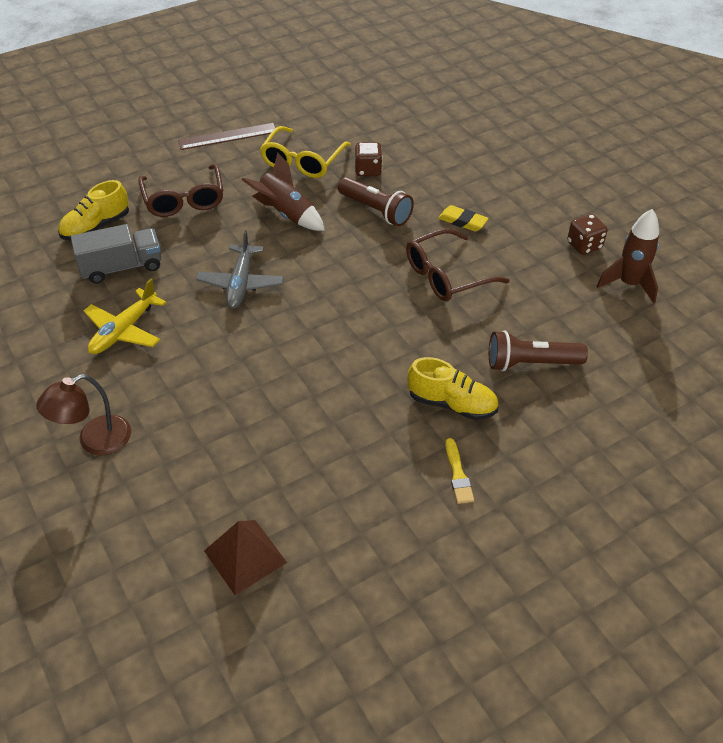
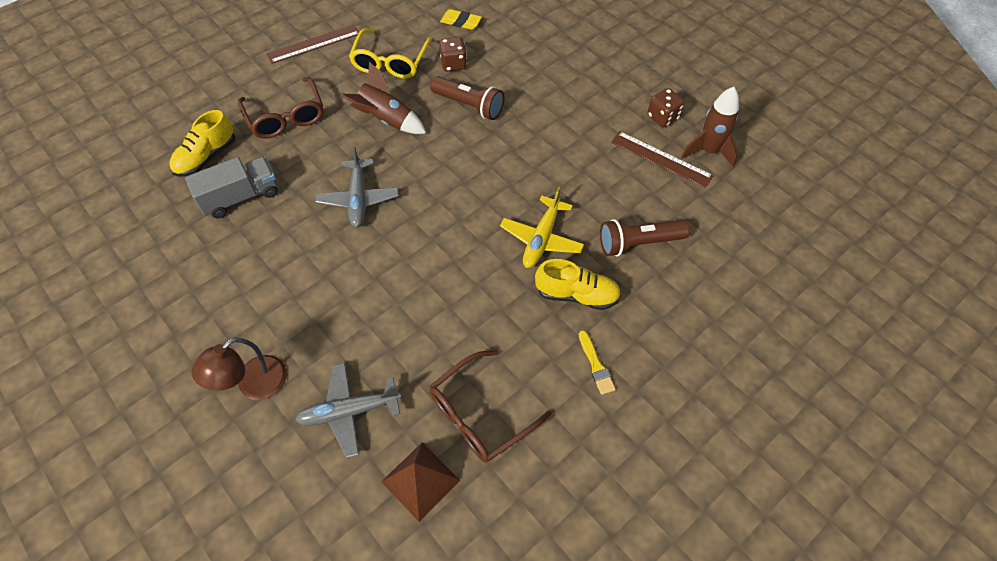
camera: 10 degrees left, 10 degrees up
(124, 331) = (257, 264): yellow plane -> yellow plane (541, 239)
(185, 480) = (349, 411): none -> grey plane
(446, 275) = (546, 164): brown glasses -> brown glasses (480, 415)
(462, 221) = (550, 107): yellow eraser -> yellow eraser (461, 22)
(573, 285) = (661, 159): none -> brown ruler

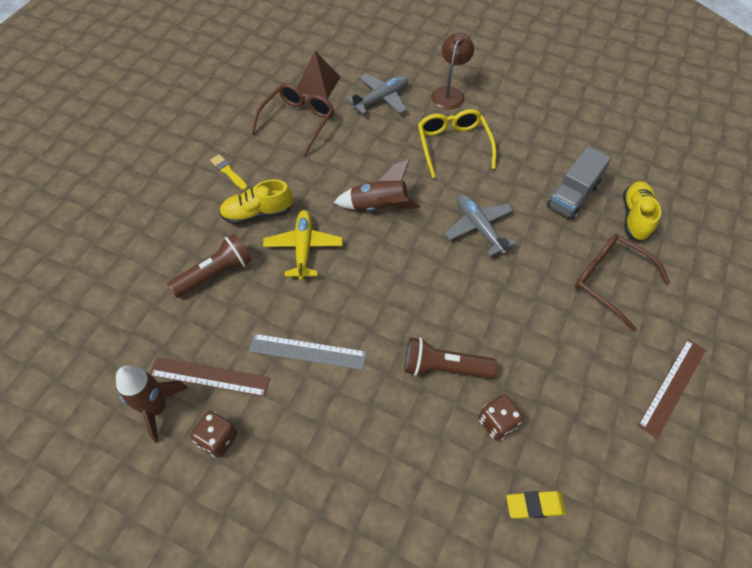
camera: 155 degrees right, 0 degrees up
(386, 120) = (514, 315): brown rocket -> brown rocket (378, 206)
(390, 62) = (568, 394): yellow glasses -> yellow glasses (453, 145)
(573, 150) = (307, 351): none -> grey ruler

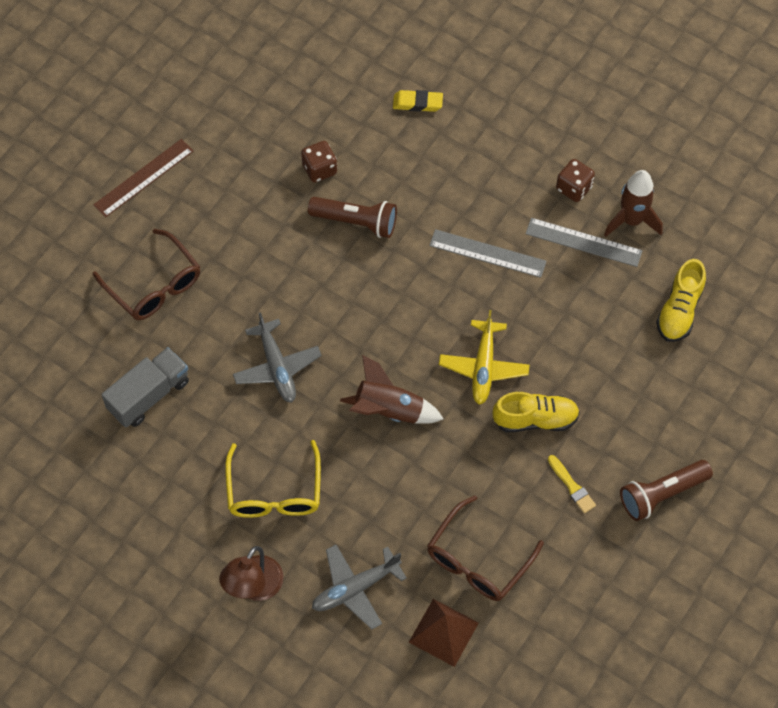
camera: 170 degrees left, 5 degrees up
(210, 376) = (583, 242): brown ruler -> grey ruler
(215, 273) = (582, 348): brown flashlight -> brown flashlight (661, 494)
(534, 505) = (307, 106): yellow eraser -> yellow eraser (417, 103)
(635, 217) = (88, 357): yellow shoe -> yellow shoe (679, 310)

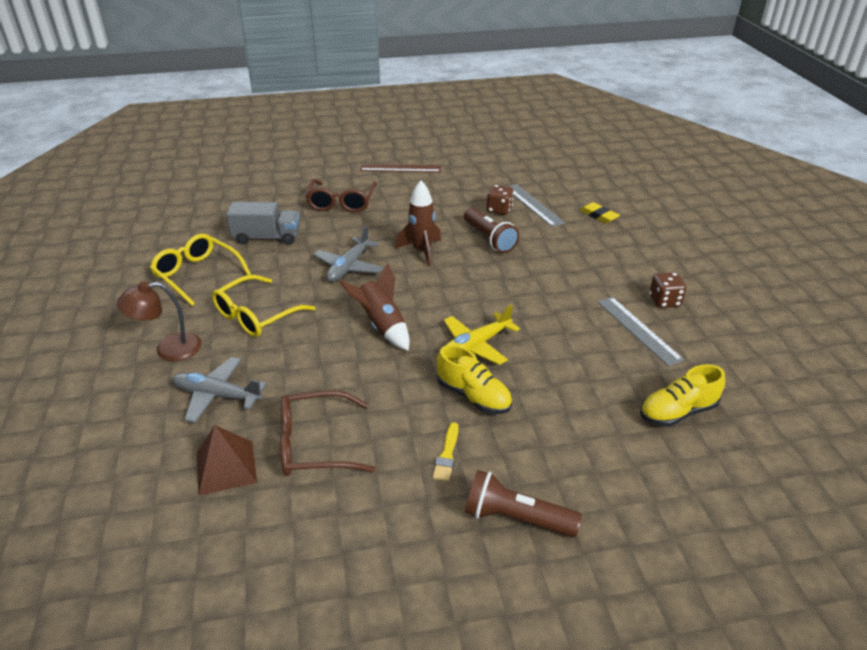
camera: 45 degrees right, 25 degrees down
(153, 496) = (197, 274): none -> yellow glasses
(487, 253) = (557, 296): grey ruler -> grey ruler (533, 205)
(631, 221) = (693, 341): brown rocket -> brown rocket (421, 251)

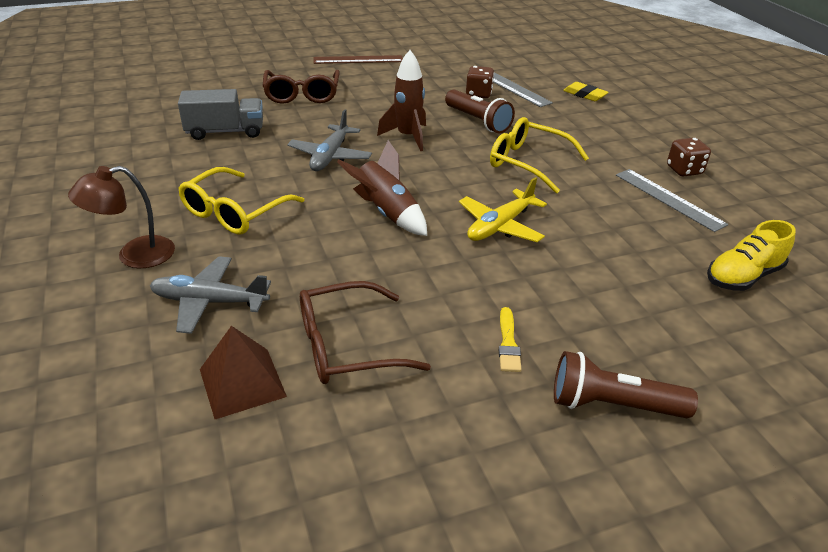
camera: 10 degrees left, 0 degrees up
(197, 274) = (150, 174): yellow glasses -> yellow glasses (527, 163)
(473, 396) = (516, 278): yellow shoe -> none

